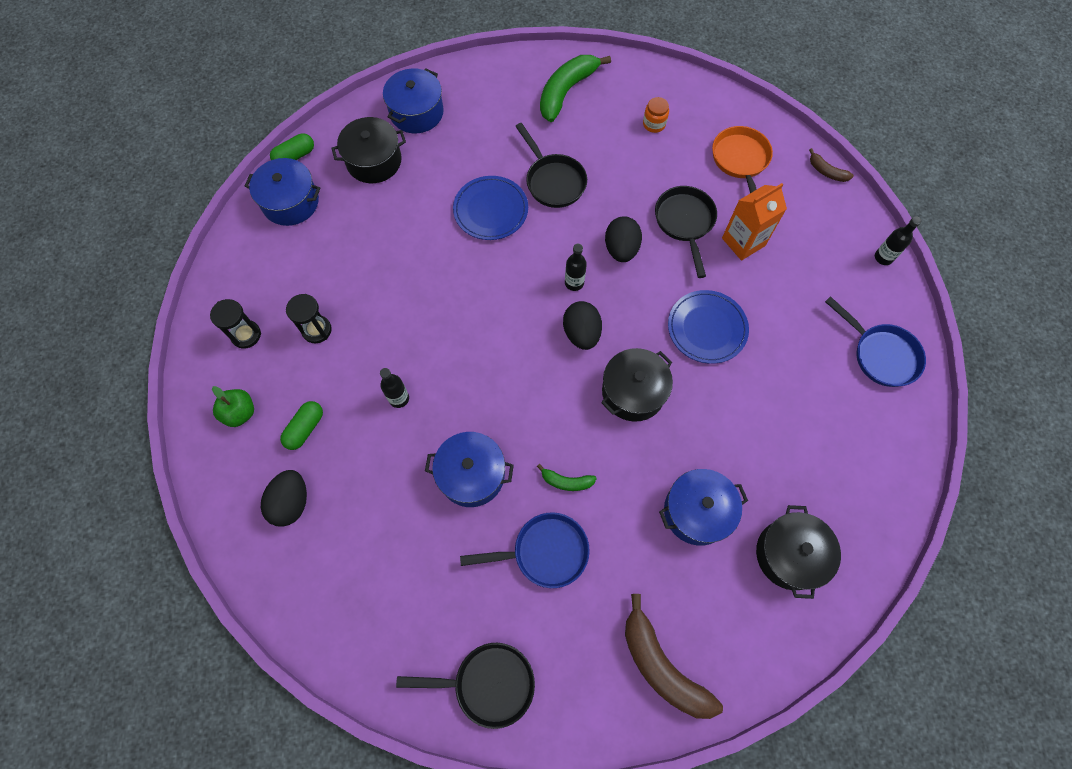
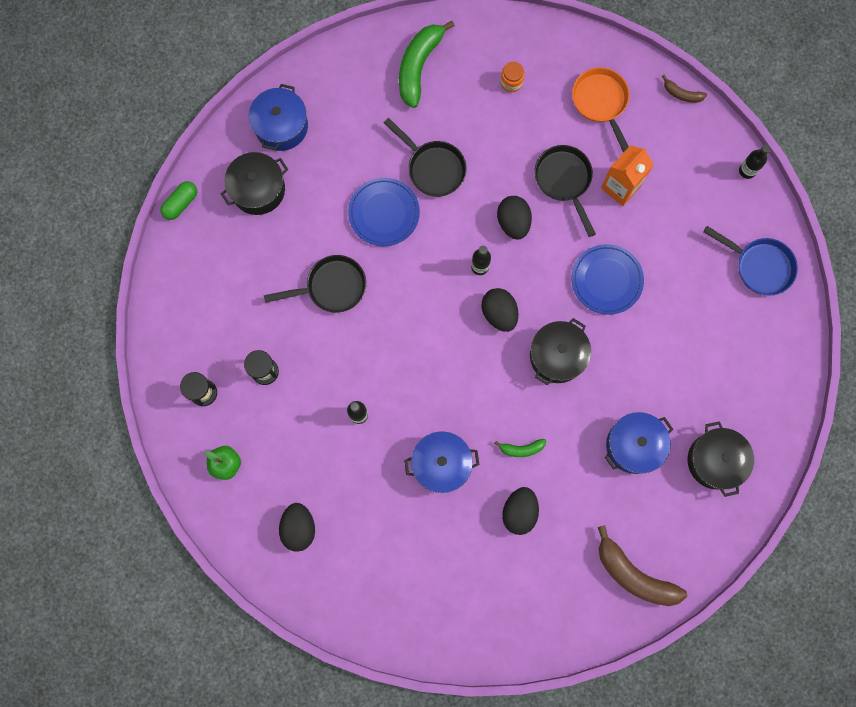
camera: 15 degrees left, 10 degrees up
(290, 202) = (195, 252): blue pot -> none
(305, 428) = (287, 462): green capsule -> none
(487, 684) = (503, 625): black pan -> black pan (331, 287)
(544, 552) = (519, 512): blue pan -> black egg

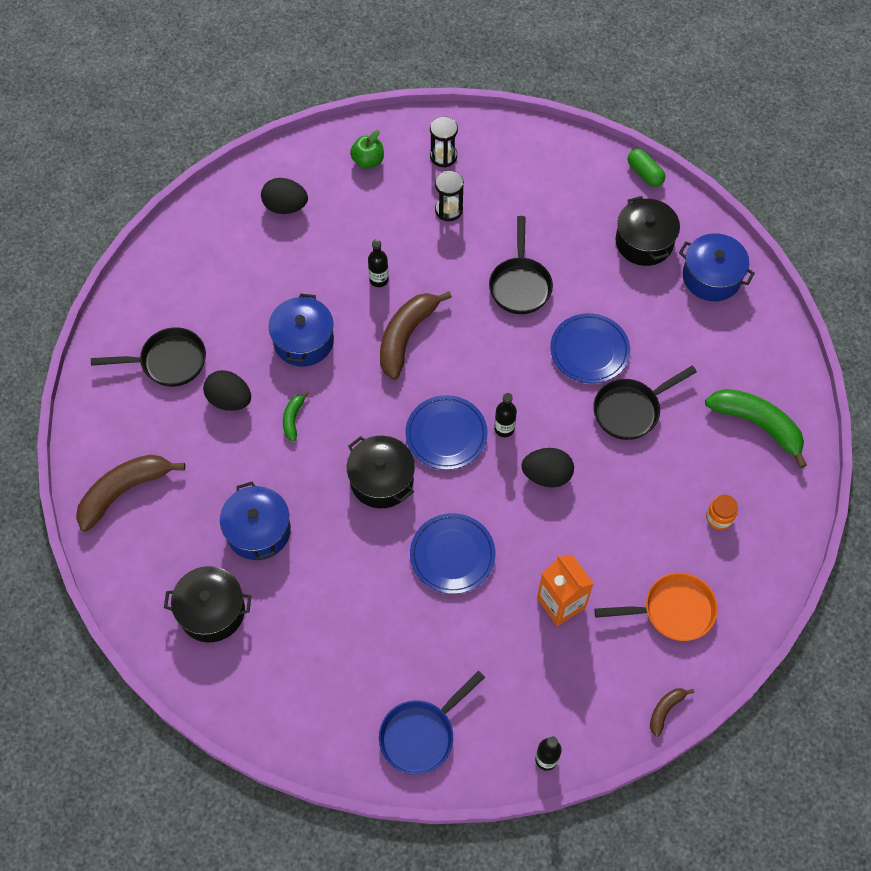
camera: 105 degrees right, 15 degrees down
(412, 373) = (406, 337): none -> brown banana
(499, 313) = (446, 434): black egg -> blue plate
(564, 181) = (583, 542): black pan -> black pan (168, 362)

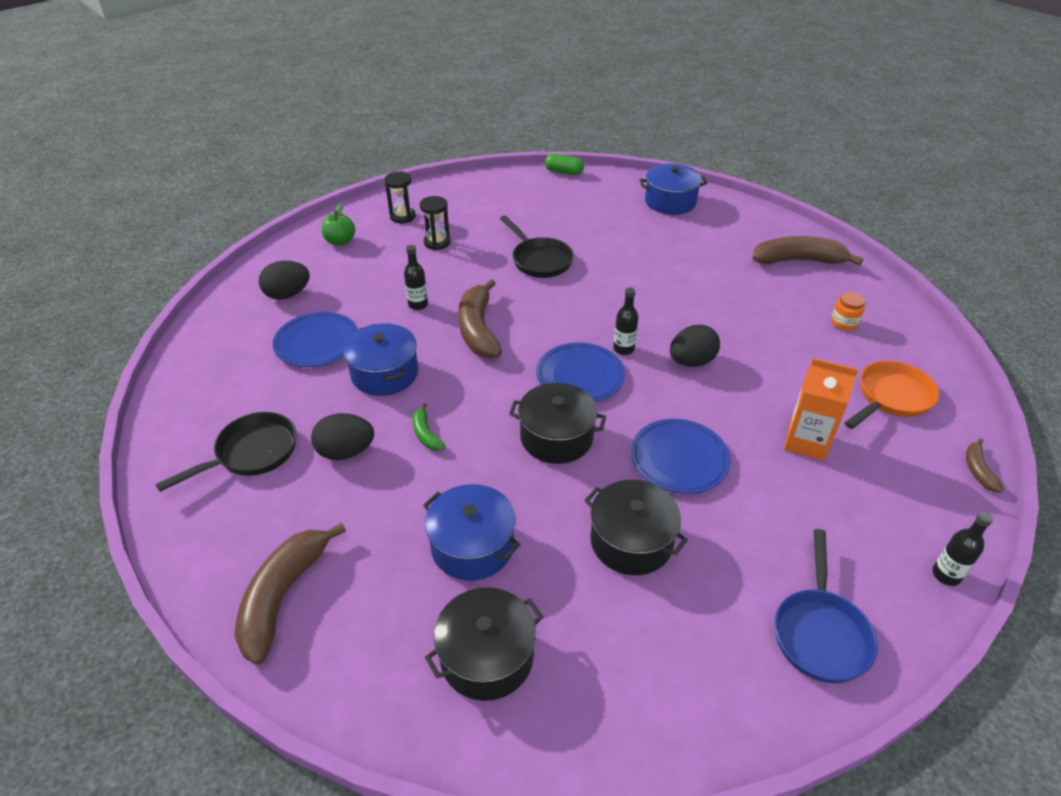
camera: 35 degrees left, 20 degrees down
(589, 350) = (634, 273): blue plate -> blue plate (317, 343)
(630, 410) = (704, 292): black pan -> none
(644, 242) = (603, 203): black pot -> black pot (631, 541)
(757, 425) = (798, 260): green banana -> brown banana

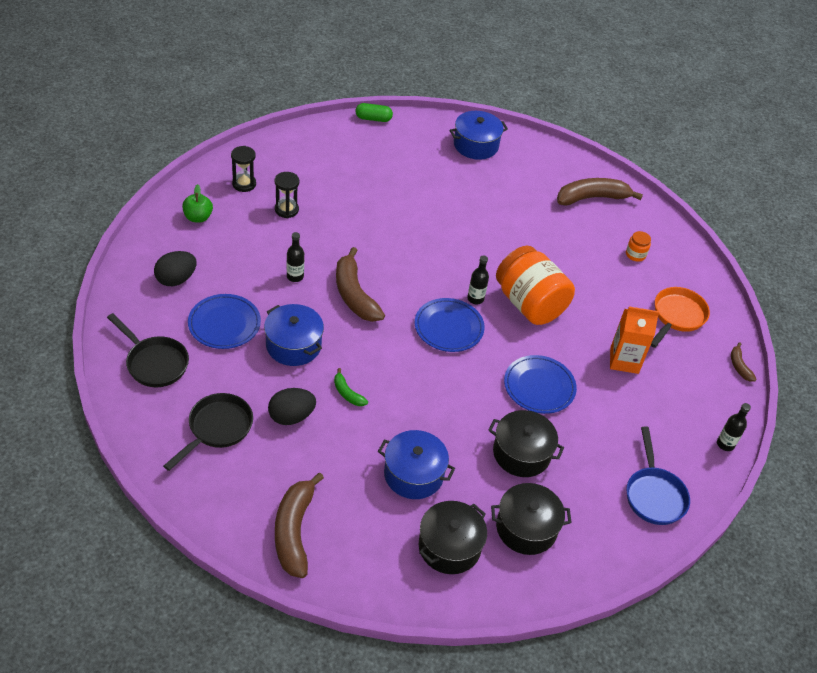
camera: 20 degrees left, 5 degrees up
(539, 260) = (382, 219): black pan -> black pan (154, 363)
(556, 437) = (446, 382): black pot -> black pot (526, 528)
(691, 362) = (529, 304): black egg -> orange jar

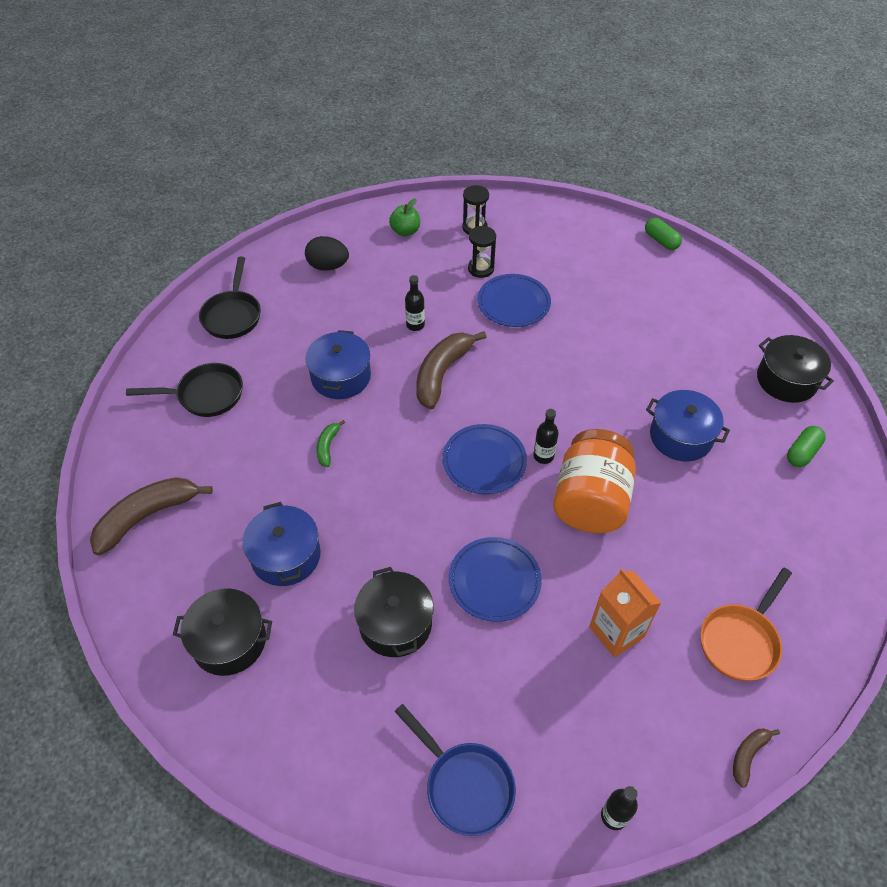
camera: 55 degrees right, 5 degrees up
(224, 324) = (315, 323): blue plate -> blue plate (513, 303)
(291, 416) = (264, 429): black egg -> none
(476, 145) = (735, 323): blue pot -> blue pot (681, 436)
(526, 528) = (308, 691): black pot -> black pot (786, 380)
(592, 198) = (802, 452): brown banana -> green capsule
(635, 254) = (777, 542): orange jar -> none
(654, 495) = (464, 785): blue pan -> blue pan turned 90 degrees counterclockwise
(677, 316) = (740, 640): orange pan -> orange pan turned 135 degrees clockwise

